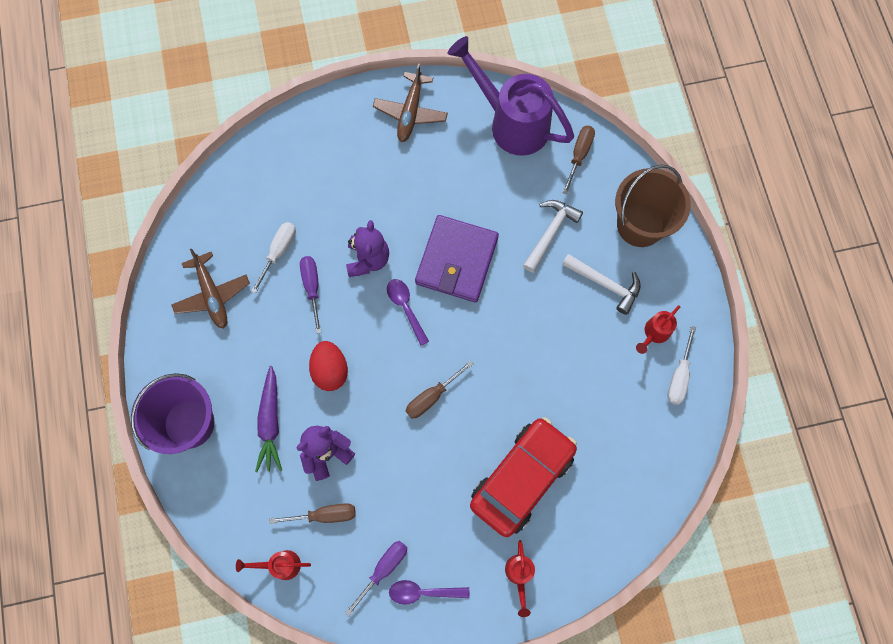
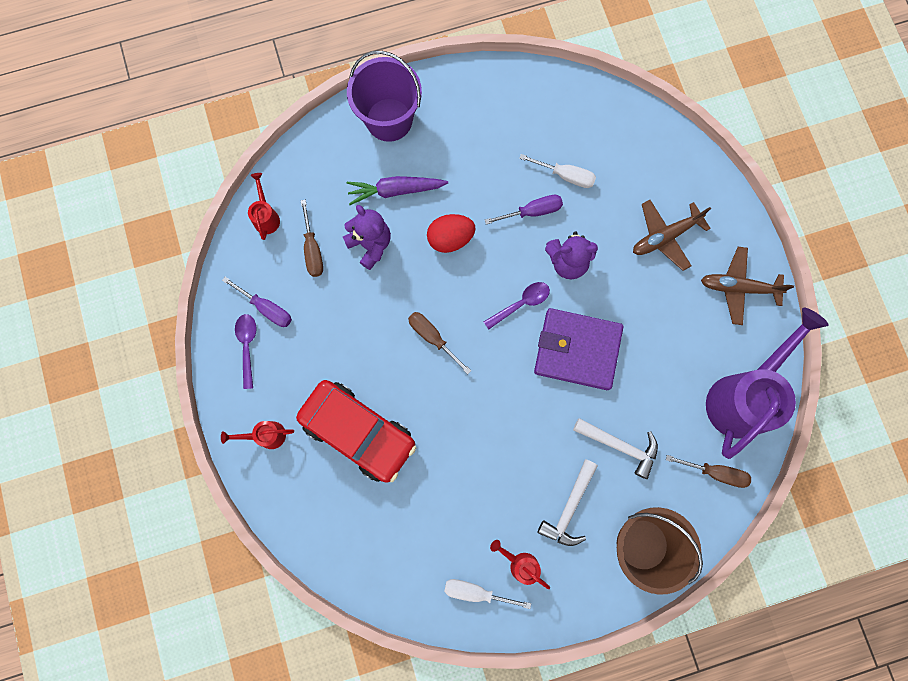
camera: 85 degrees right, 5 degrees up
(212, 295) = (514, 121): brown plane -> brown plane (665, 237)

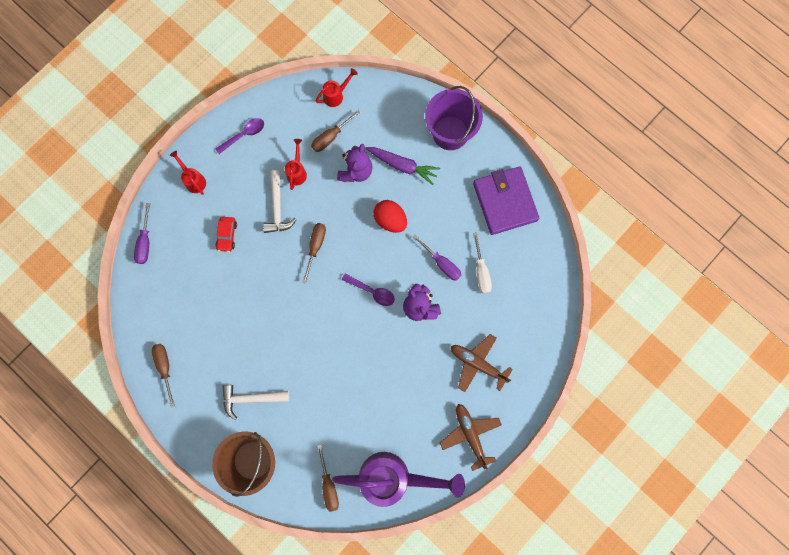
camera: 60 degrees right, 0 degrees up
(266, 308) = (275, 131): purple screwdriver -> purple screwdriver (145, 242)
(358, 432) = (227, 235): red car -> red car, size x0.41
(395, 190) = (402, 166): purple carrot -> purple carrot turned 150 degrees clockwise
(476, 592) = (165, 367): white screwdriver -> brown screwdriver
(520, 563) = (198, 385): red watering can -> red watering can (297, 171)
(577, 350) = (361, 346): purple wallet -> purple wallet (505, 202)
(620, 445) = (311, 410): white hammer -> white hammer (277, 207)

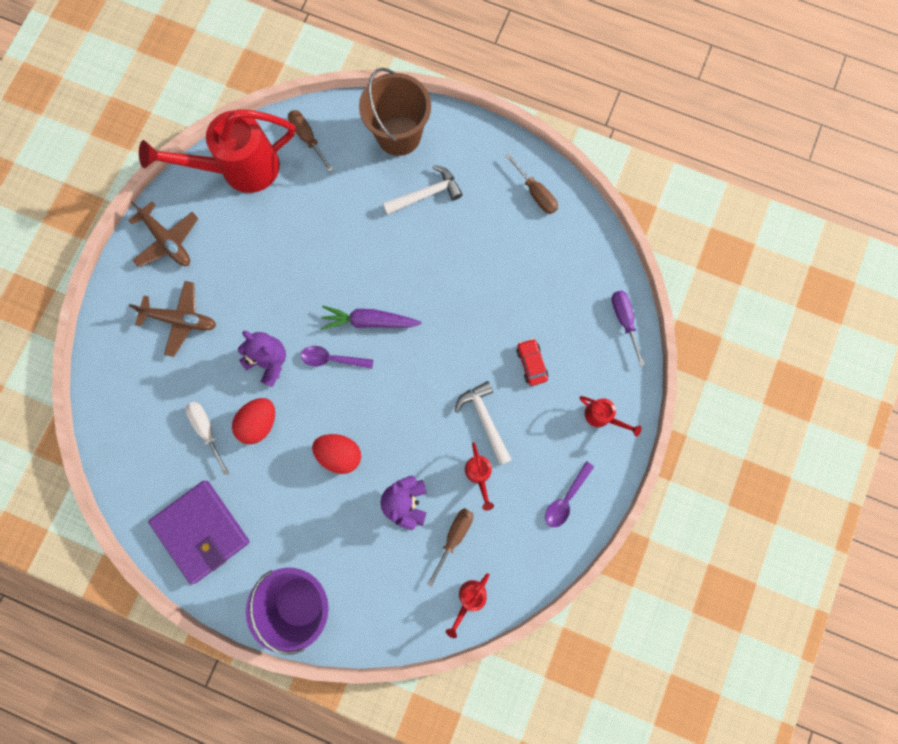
camera: 160 degrees right, 0 degrees up
(315, 247) = (419, 388): brown screwdriver -> none
(394, 478) = (239, 169): purple watering can -> red watering can
(402, 166) = (348, 532): purple carrot -> purple carrot (369, 321)
(441, 263) = (259, 423): purple screwdriver -> red egg

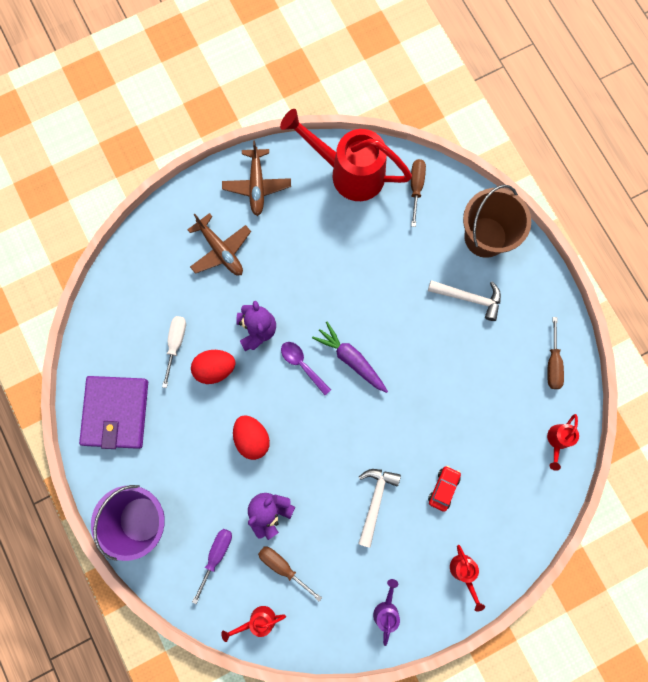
camera: 40 degrees right, 0 degrees up
(454, 537) = (283, 567): brown screwdriver -> brown screwdriver turned 120 degrees counterclockwise
(479, 475) = (338, 537): red watering can -> red watering can (557, 441)
(566, 499) = (386, 609): purple spoon -> purple watering can
(624, 321) = (540, 515): purple screwdriver -> purple screwdriver (216, 556)

